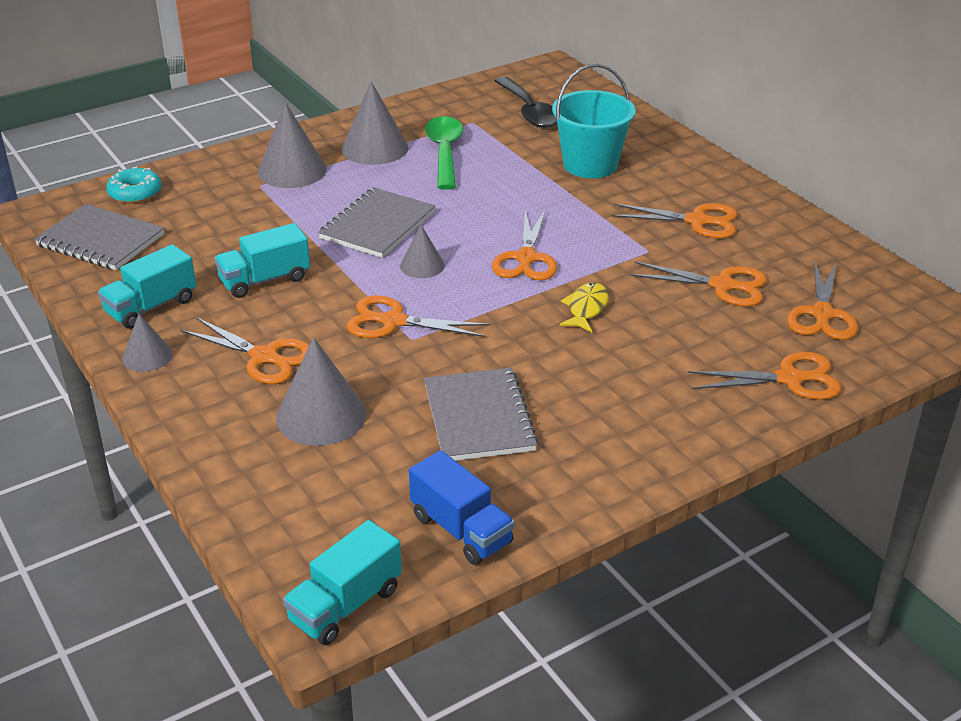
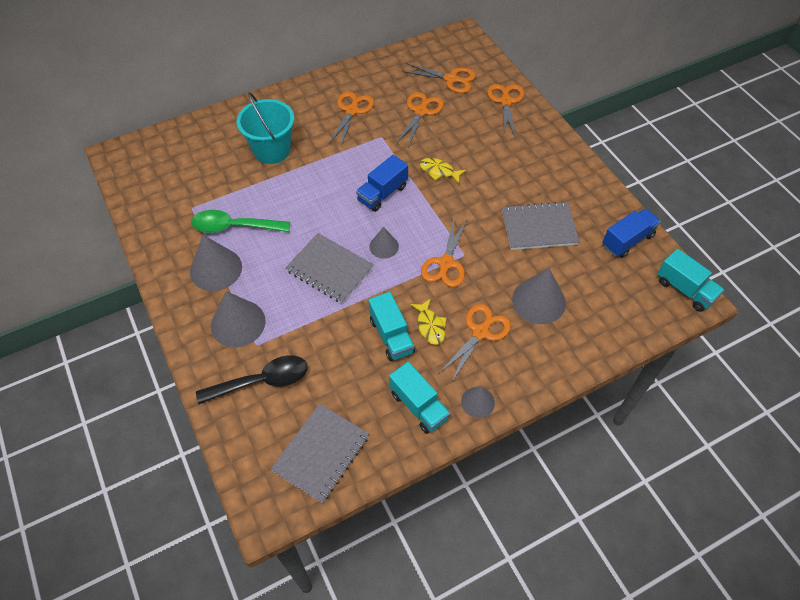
camera: 85 degrees left, 20 degrees up
(135, 193) = (249, 436): turquoise donut -> none
(279, 311) = (430, 326): none -> yellow fish
(526, 259) = (382, 193): orange scissors -> blue truck
(529, 111) = (185, 174): black spoon -> black spoon (262, 381)

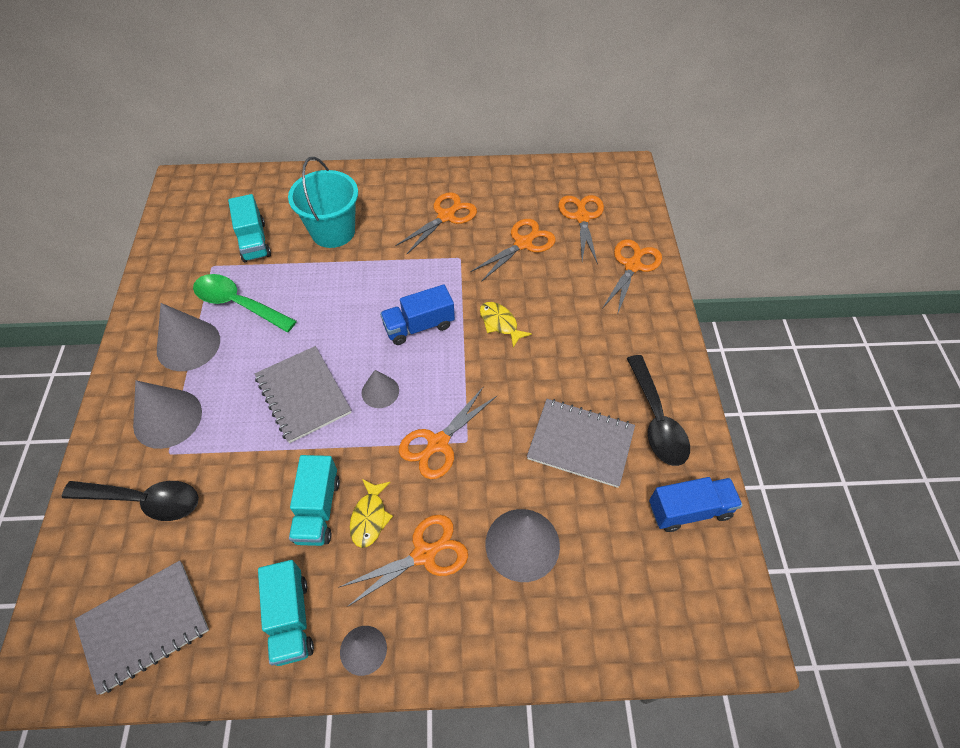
camera: 25 degrees right, 0 degrees up
(451, 79) = (582, 217): orange scissors -> orange scissors turned 135 degrees counterclockwise
(578, 195) = (656, 420): none -> black spoon
(685, 289) = (733, 618): turquoise truck -> turquoise truck (254, 241)

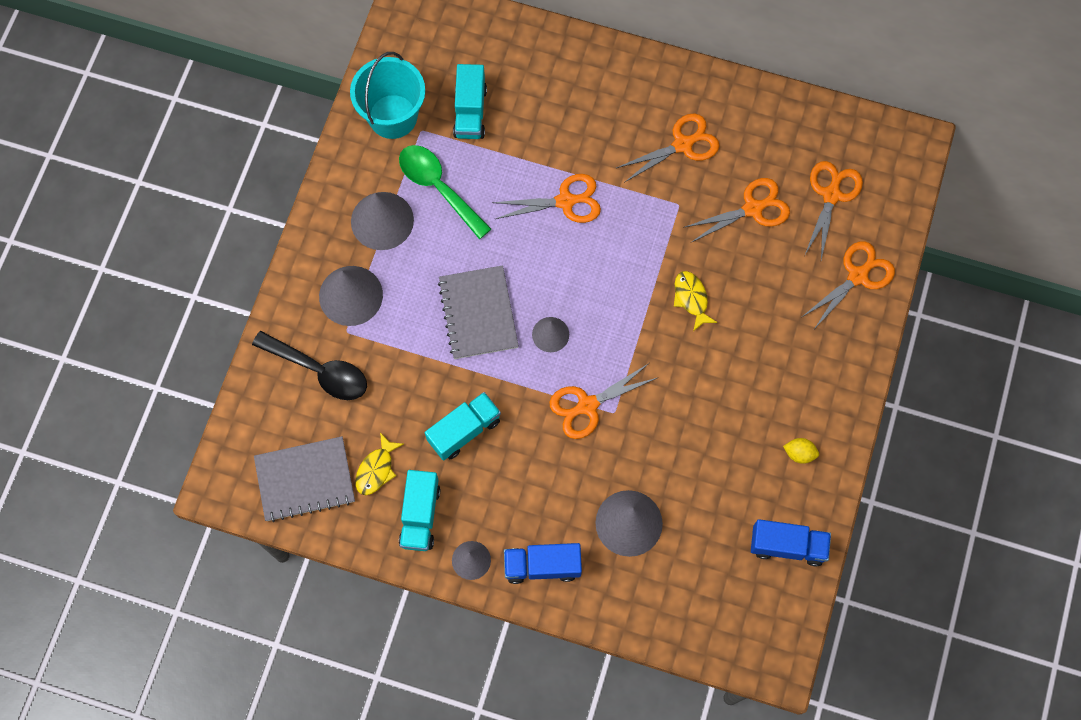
camera: 20 degrees right, 15 degrees up
(318, 509) = (464, 430): turquoise truck -> turquoise truck turned 150 degrees counterclockwise
(333, 231) = (556, 125): turquoise bucket -> turquoise bucket (393, 116)
(370, 517) = (506, 453): yellow fish -> yellow fish (376, 469)
(419, 326) = (609, 274): blue truck -> blue truck (542, 566)
(425, 554) = (543, 502): orange scissors -> orange scissors (566, 201)
(580, 443) = (717, 451): grey notebook -> none
(656, 420) = (799, 453): black spoon -> yellow lemon

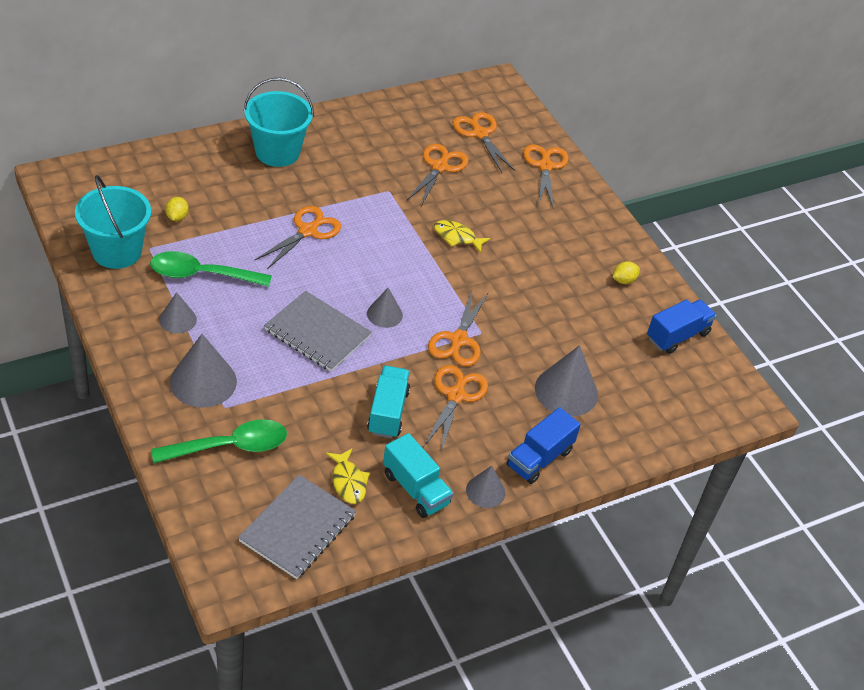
camera: 50 degrees left, 25 degrees down
(319, 370) = (230, 446): black spoon -> green spoon
(382, 220) = (178, 319): grey cone -> grey cone, size x0.58
(470, 112) = (177, 217): turquoise truck -> yellow lemon
(619, 94) = (277, 152): none -> turquoise bucket
(683, 144) = (354, 157): orange scissors -> orange scissors (456, 395)

